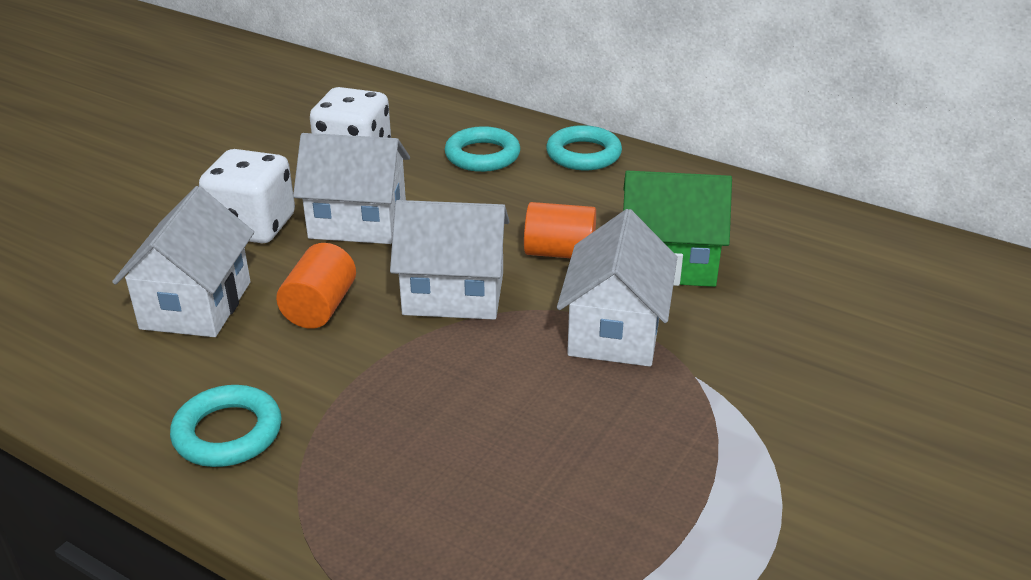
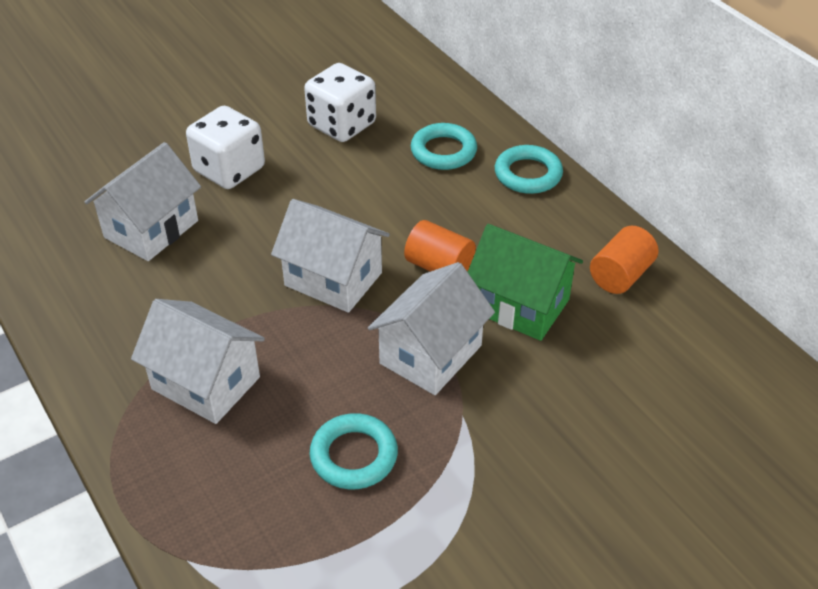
camera: 25 degrees right, 10 degrees up
(228, 433) = (112, 343): turquoise ring -> turquoise ring (354, 456)
(320, 307) = (232, 259): orange cylinder -> orange cylinder (621, 275)
(358, 222) = (306, 189): white house -> white house (206, 383)

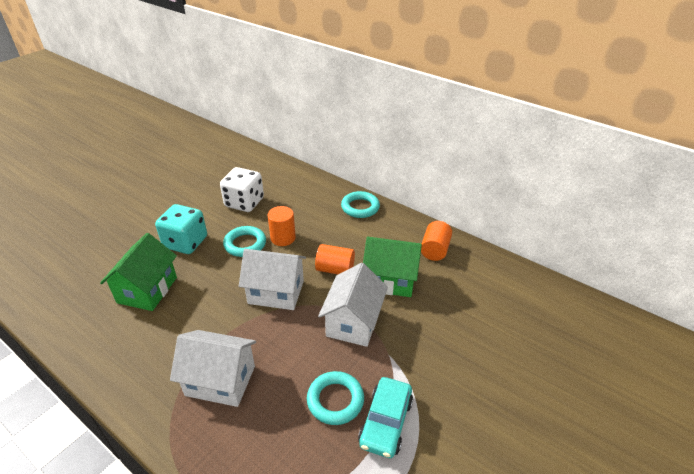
camera: 20 degrees left, 5 degrees down
(151, 229) = (147, 290): white house -> green house
(229, 170) = (185, 242): white dice -> turquoise dice
(379, 197) = (283, 238): none -> orange cylinder
(412, 506) = (385, 422): none -> turquoise car
(443, 151) = (308, 205): turquoise ring -> turquoise ring (245, 244)

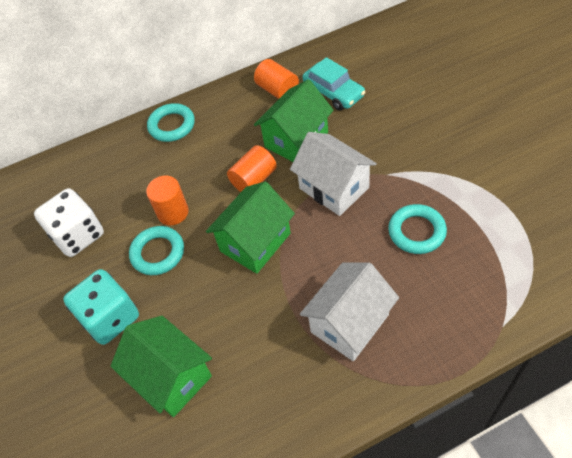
camera: 55 degrees left, 15 degrees up
(276, 292) = (255, 242): white house -> green house
(385, 422) = (455, 202): turquoise car -> turquoise car (333, 92)

